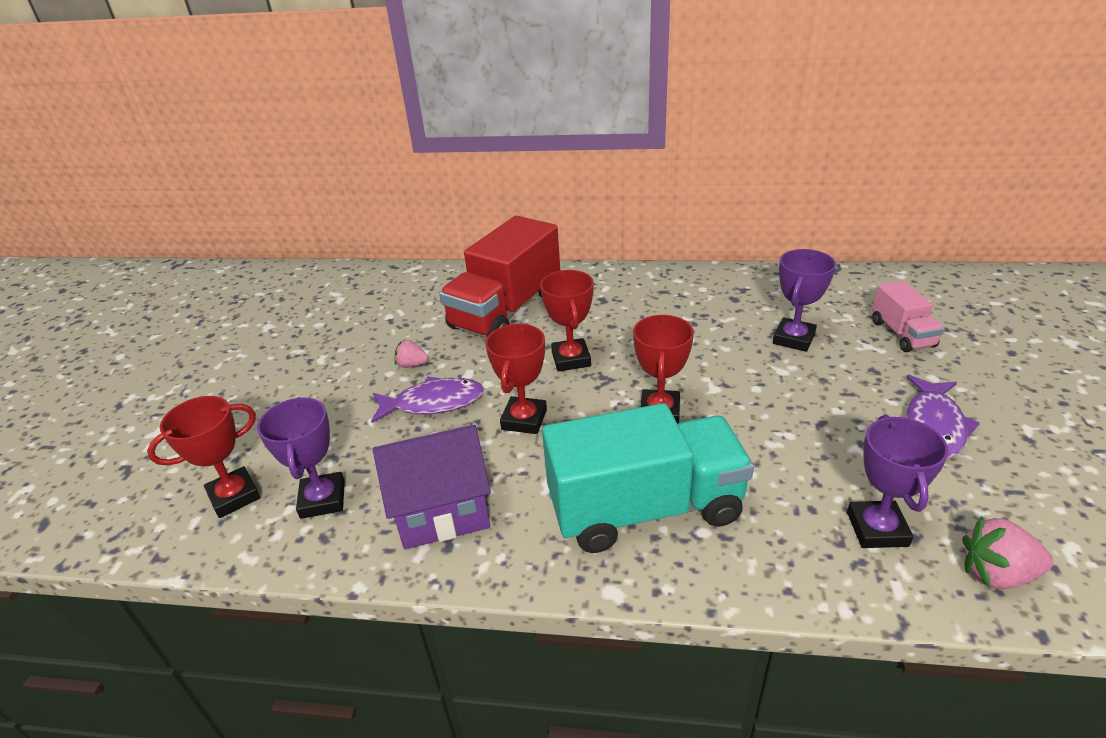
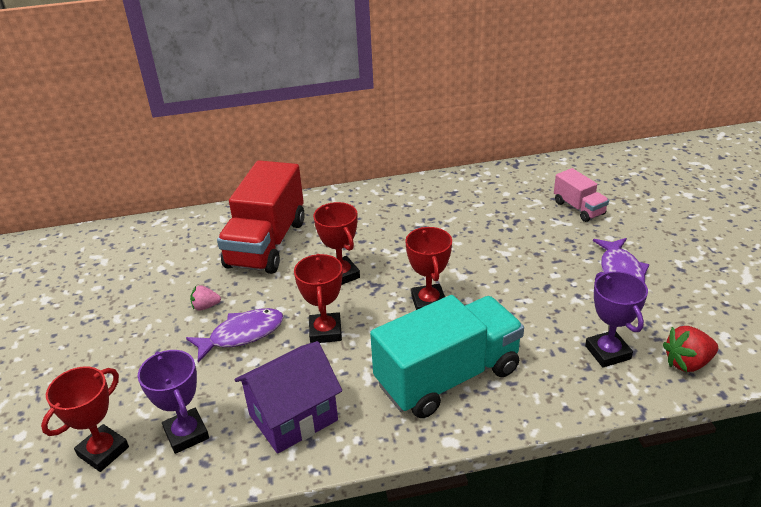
camera: 20 degrees left, 0 degrees up
(793, 339) = (505, 226): purple trophy -> none
(996, 574) = (687, 363): pink strawberry -> red strawberry

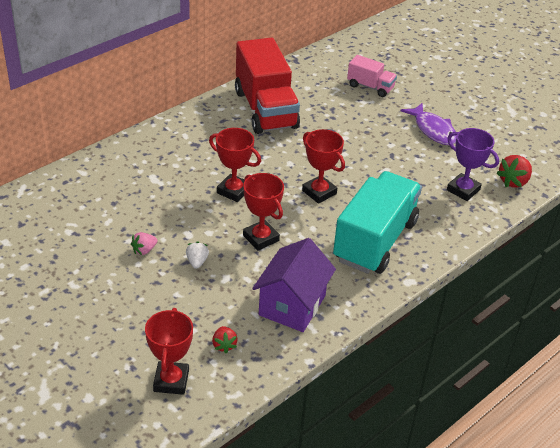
camera: 35 degrees left, 5 degrees up
(186, 434) = (224, 345): purple trophy -> red strawberry
(242, 335) = (197, 262): purple fish -> white strawberry
(266, 244) = (146, 183): red truck -> red truck (265, 109)

